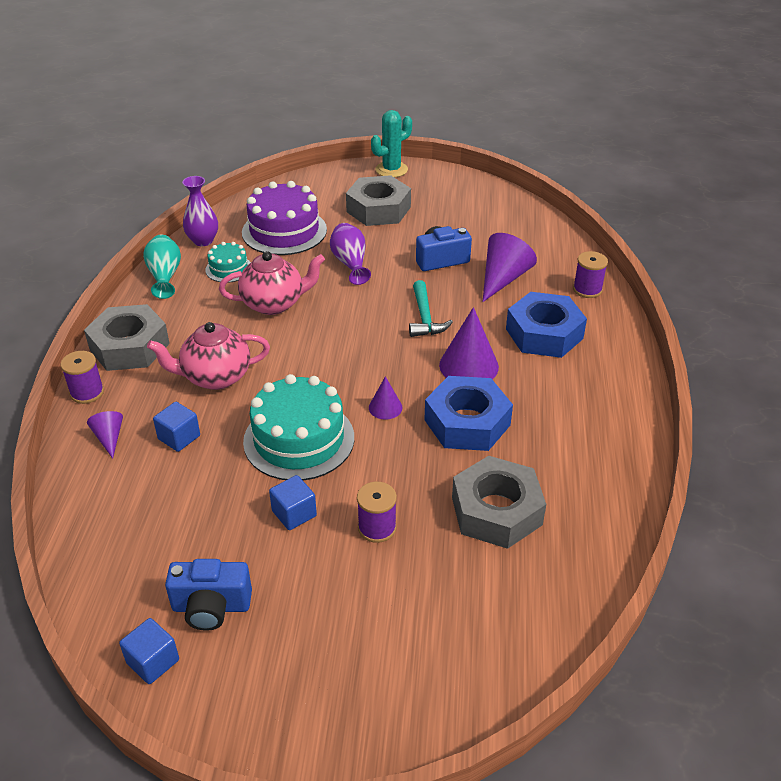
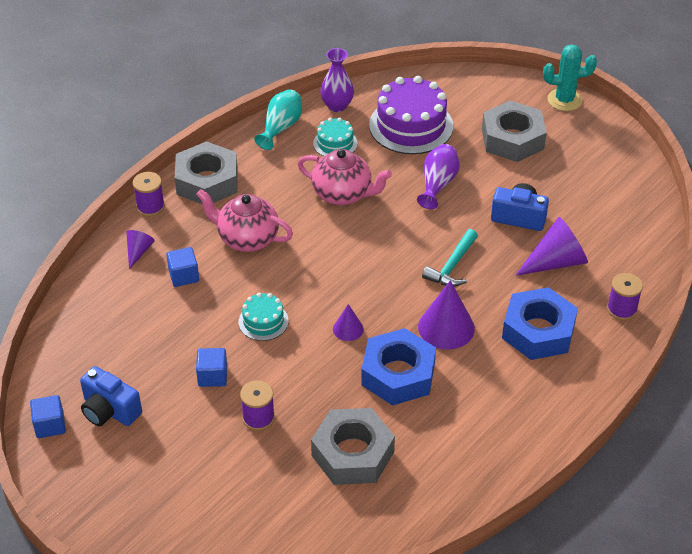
camera: 35 degrees right, 5 degrees up
(299, 439) = (263, 321): turquoise cake -> turquoise cake, size x0.52

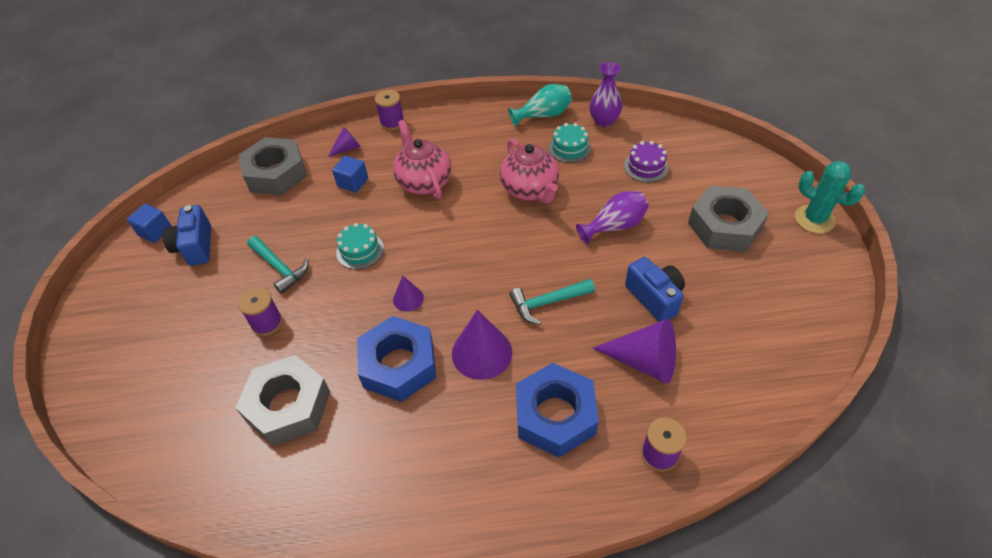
camera: 45 degrees right, 5 degrees up
(207, 181) = (448, 125): grey nut -> grey nut (276, 173)
(212, 376) = (280, 268): blue cube -> turquoise hammer
(411, 125) = (646, 167): purple cake -> purple cake, size x0.52

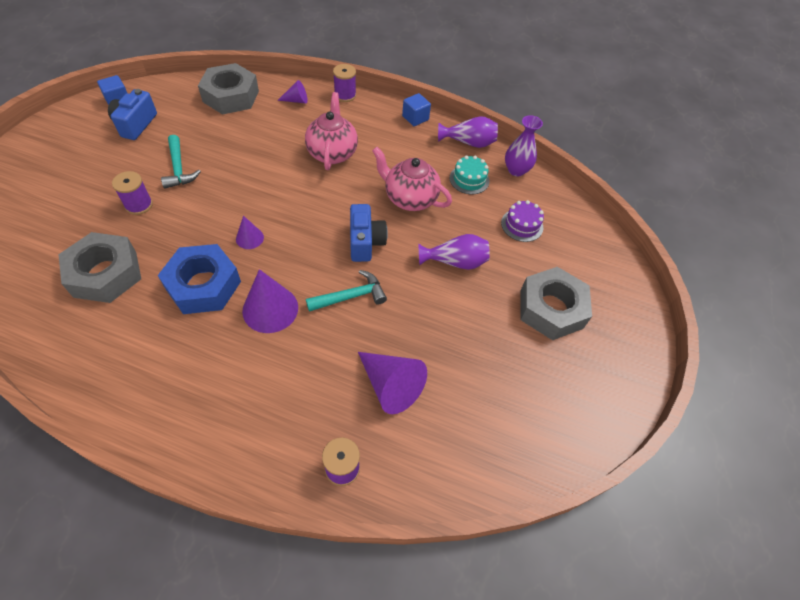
camera: 20 degrees right, 5 degrees up
(353, 182) = (279, 129): blue cube -> blue cube (415, 118)
(360, 250) = (244, 183): turquoise cake -> none
(530, 190) = (410, 198): pink teapot -> pink teapot turned 120 degrees clockwise
(543, 115) = (468, 143): turquoise vase -> purple vase
(547, 303) = (351, 296): turquoise hammer -> turquoise hammer turned 150 degrees clockwise
(555, 415) = (286, 389): blue nut -> none
(654, 297) = (441, 338): blue camera -> blue camera (365, 242)
(814, 219) = (639, 344): turquoise cactus -> none

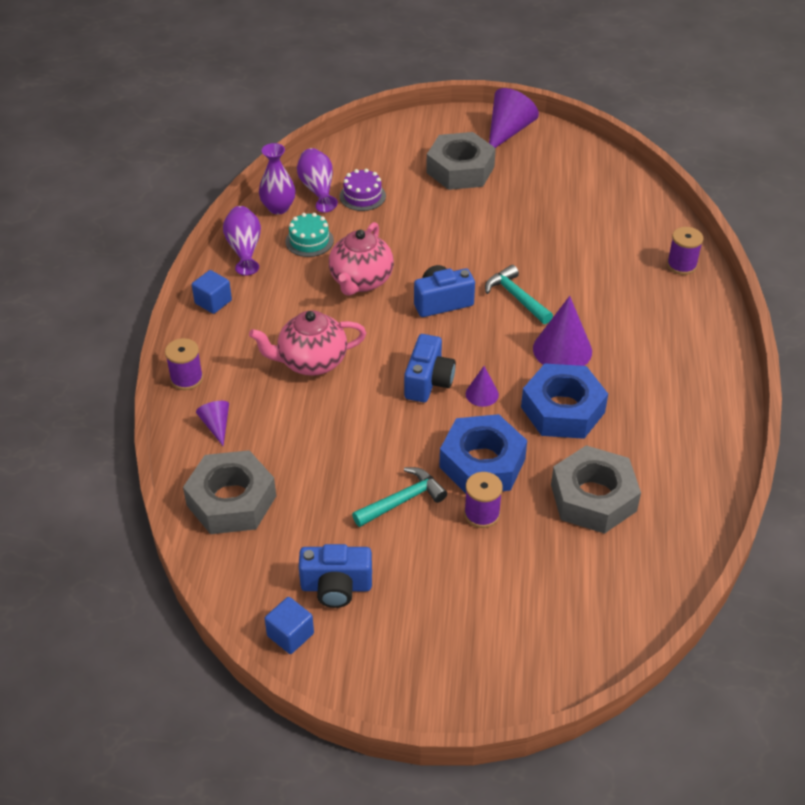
camera: 100 degrees left, 10 degrees down
(182, 218) = (482, 463): none -> blue nut
(280, 210) = (428, 381): none -> blue camera
(391, 386) = (595, 252): purple cone -> purple cone (508, 131)
(455, 262) = (435, 235): purple vase -> purple vase (318, 189)

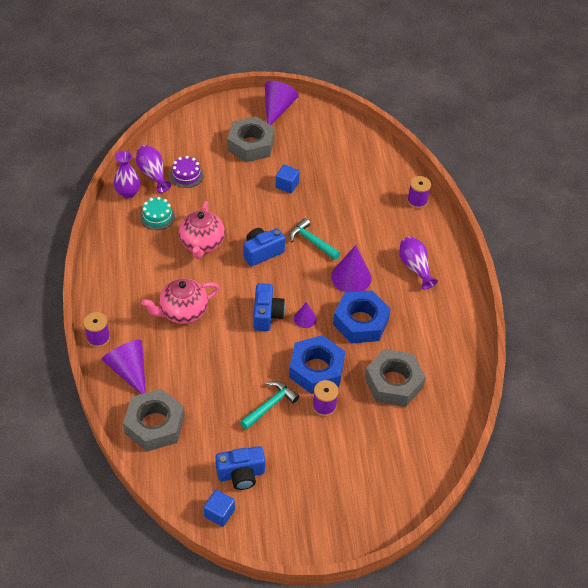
camera: 15 degrees left, 5 degrees up
(213, 302) = (101, 275): blue cube -> blue cube (287, 185)
(216, 425) = (129, 370): purple cone -> purple cone, size x1.84
(244, 249) = (112, 230): purple vase -> purple vase (415, 267)

